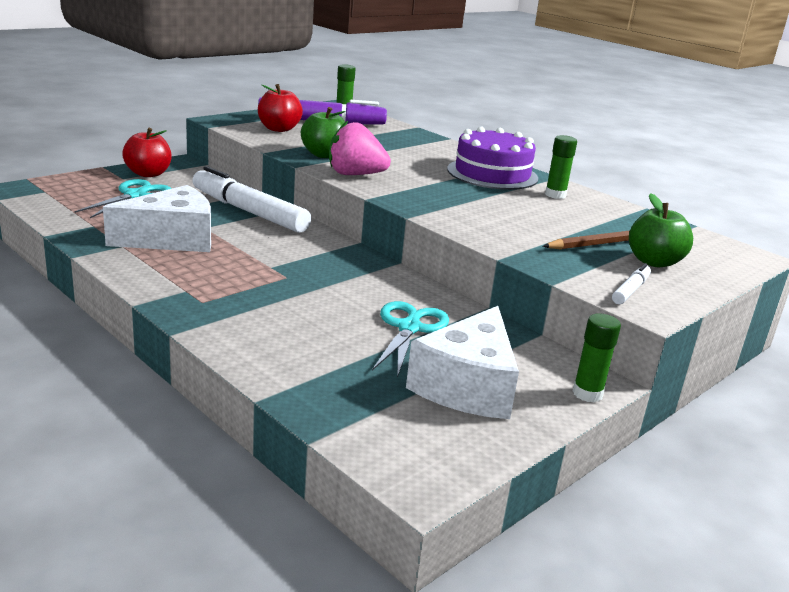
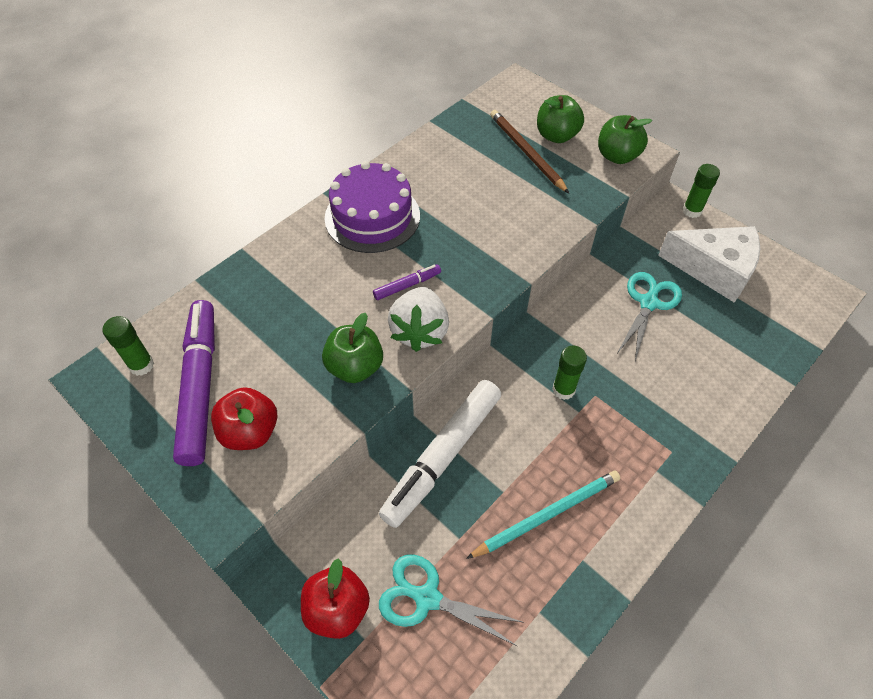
camera: 90 degrees left, 30 degrees up
(172, 239) = (547, 514): white cheese -> turquoise pencil
(355, 175) = (420, 331): pink strawberry -> white strawberry
(407, 176) = (407, 285): none -> purple marker
(409, 327) = (649, 302): turquoise scissors -> turquoise scissors turned 105 degrees clockwise
(555, 195) = (421, 175): green glue stick -> green glue stick (563, 390)
(630, 290) = (617, 156): white marker -> green apple

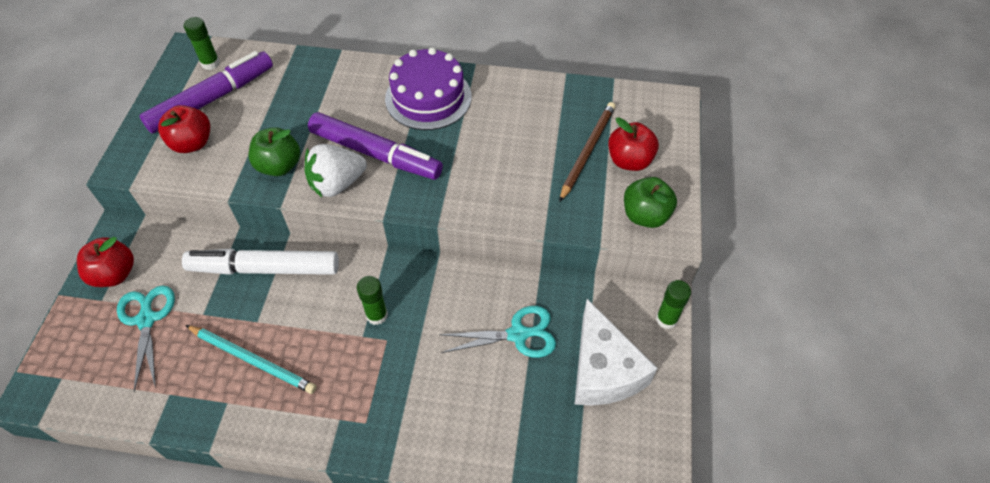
camera: 55 degrees right, 0 degrees up
(407, 285) = (375, 153): purple marker -> purple marker, size x2.24
(556, 136) = (629, 161): green apple -> red apple

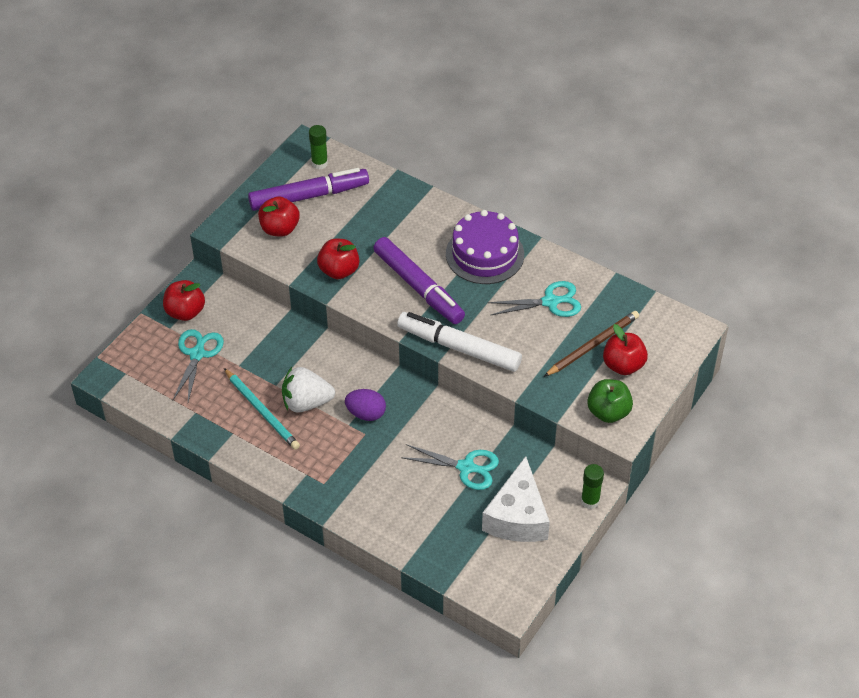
camera: 25 degrees right, 5 degrees down
(265, 269) = (297, 348): white marker -> white marker (459, 348)
(279, 166) = (339, 270): green apple -> red apple
(337, 184) = (377, 300): white strawberry -> white strawberry (306, 402)
(377, 315) = (366, 414): green glue stick -> purple egg
(521, 122) = (551, 302): none -> turquoise scissors

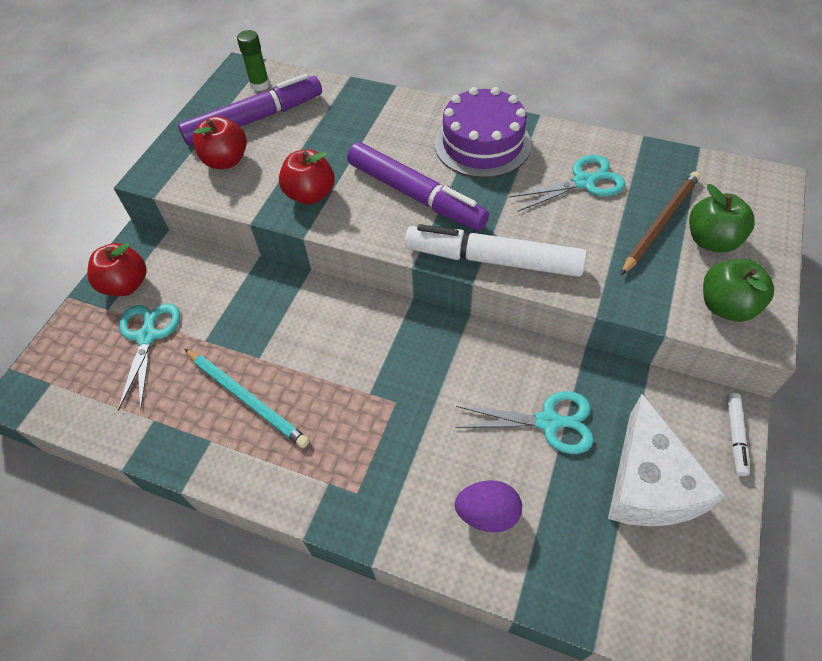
camera: 10 degrees left, 5 degrees up
(306, 402) = (305, 373): white strawberry -> none
(366, 414) = (389, 372): purple egg -> purple egg (487, 514)
(590, 501) = (735, 435): green glue stick -> white marker
(623, 365) = (711, 240): red apple -> green apple

